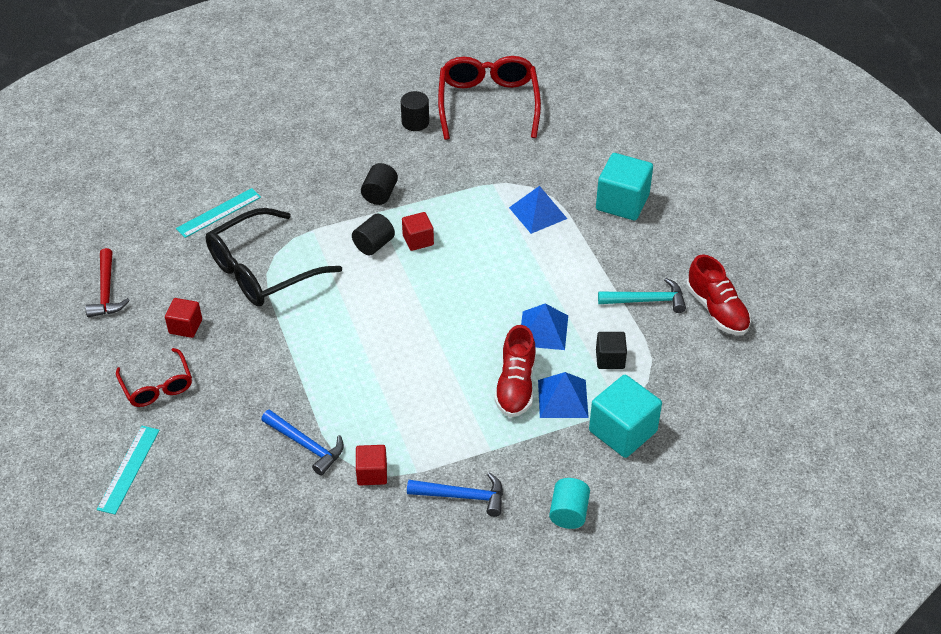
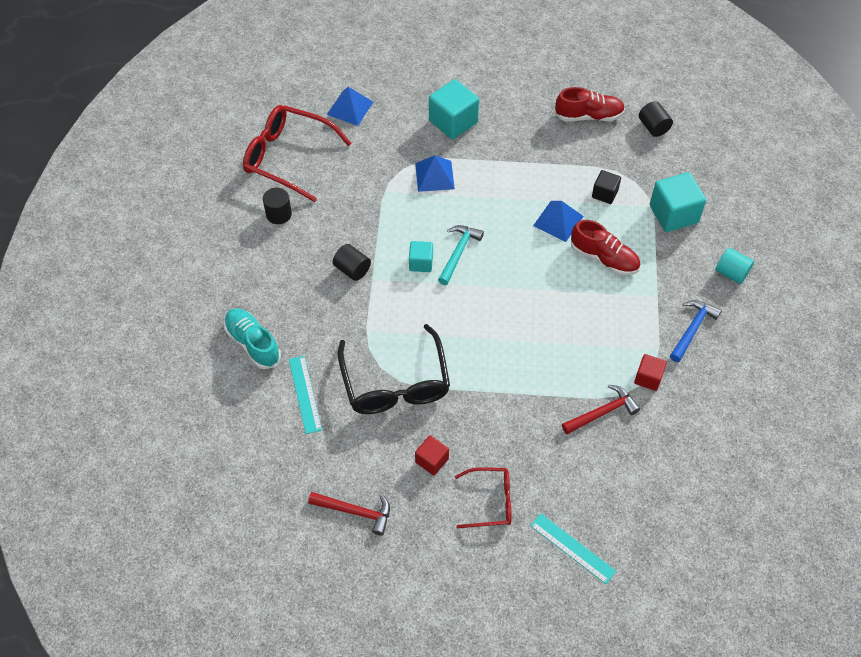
camera: 65 degrees left, 10 degrees up
(257, 160) = (253, 343): none -> turquoise shoe
(306, 445) = (602, 412): blue hammer -> red hammer
(374, 245) = (409, 294): black cylinder -> black cylinder (653, 127)
(418, 240) = (421, 263): red cube -> turquoise cube
(563, 398) = (629, 235): blue pyramid -> blue pyramid (350, 108)
(646, 300) = (559, 150): turquoise hammer -> turquoise hammer (458, 253)

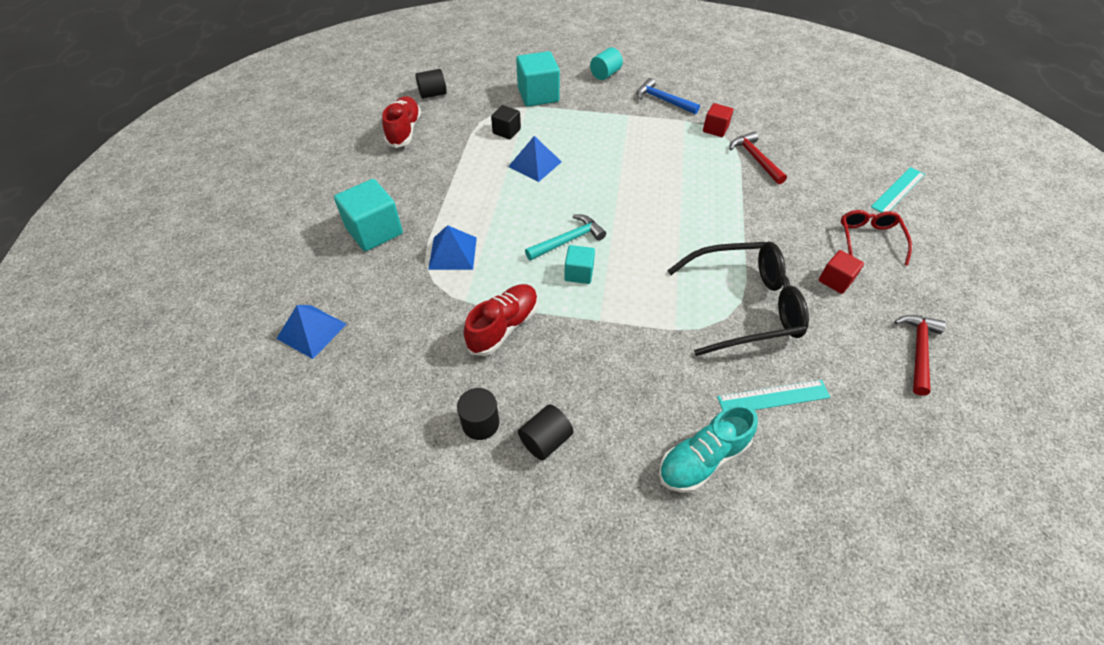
camera: 85 degrees left, 5 degrees down
(288, 157) = (378, 409): red glasses -> none
(352, 269) = (584, 339): black cylinder -> black cylinder (545, 440)
(458, 253) = (568, 240): turquoise hammer -> turquoise hammer turned 120 degrees clockwise
(604, 258) = (584, 140): red shoe -> red shoe (503, 327)

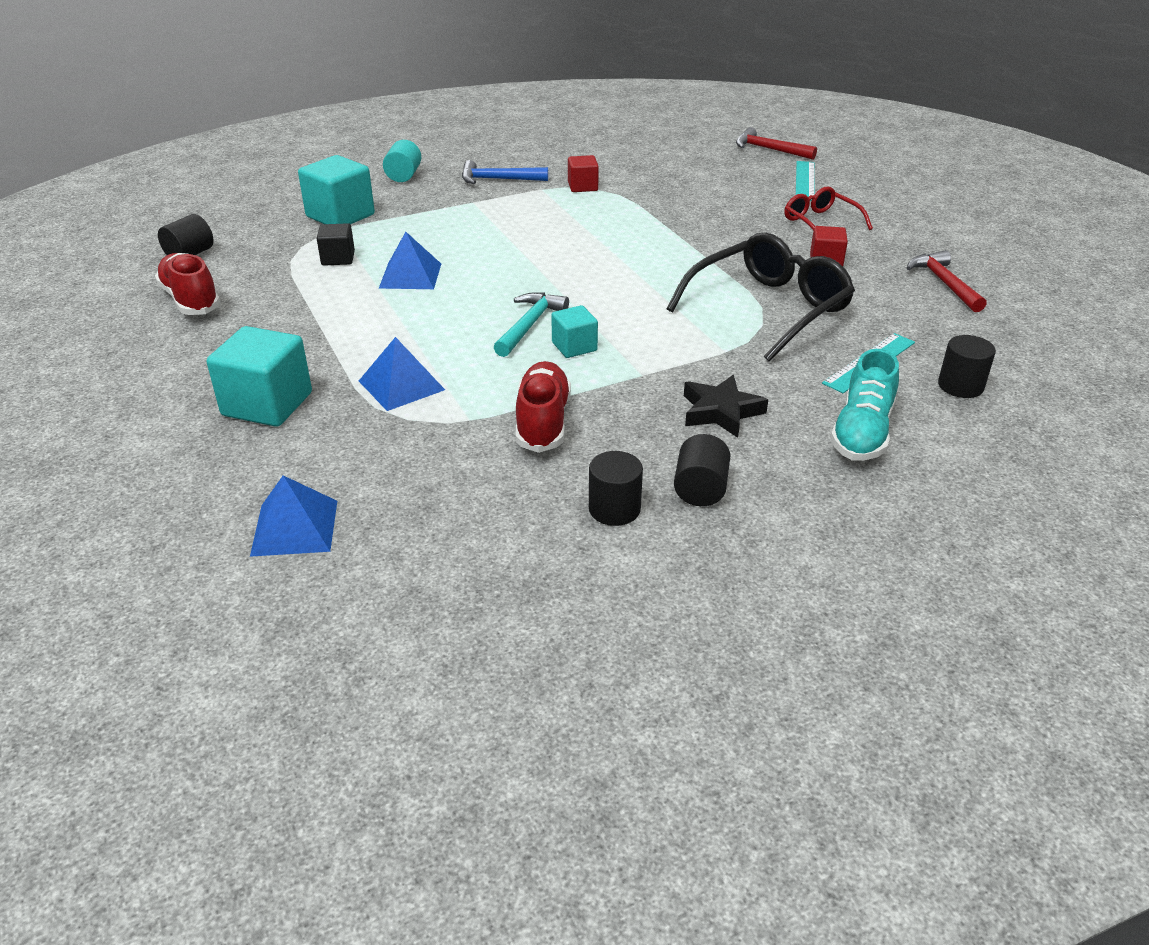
camera: 35 degrees left, 15 degrees down
(621, 382) = (720, 412): none -> black star
(755, 159) = (650, 197): red hammer -> red hammer (769, 149)
(826, 460) = (960, 386): none -> black cylinder

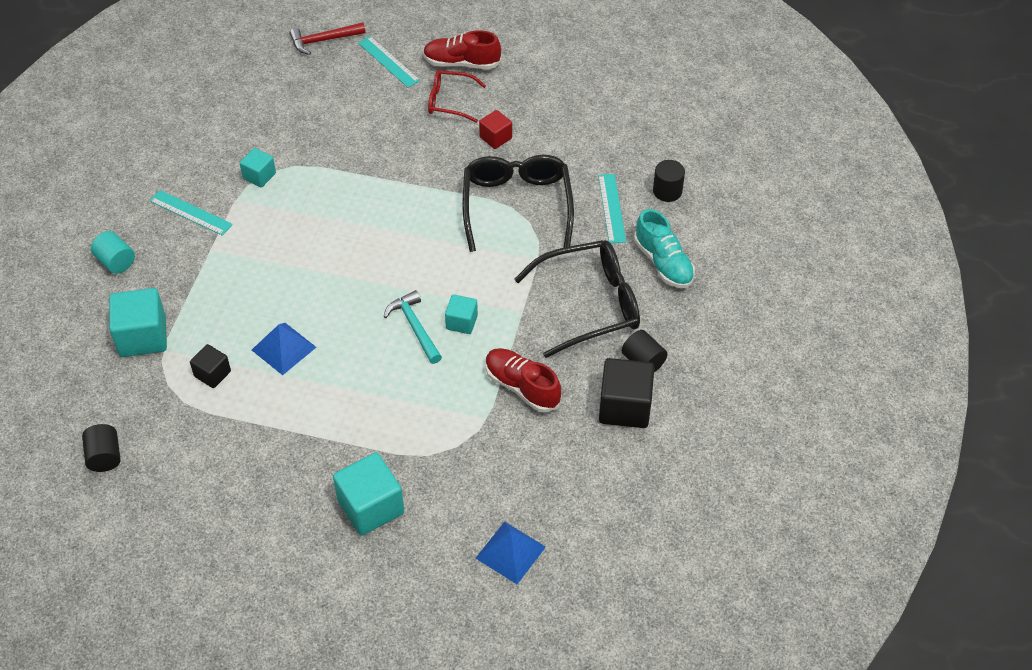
camera: 50 degrees left, 15 degrees up
(191, 300) = (183, 487): red shoe -> red shoe (461, 63)
(401, 385) = (417, 429): blue pyramid -> none
(498, 179) = (191, 213): blue hammer -> turquoise ruler
(582, 186) = (259, 176): red cube -> turquoise cube
(614, 509) = (625, 407): black cylinder -> black cube
(720, 412) = (590, 304): black star -> black glasses
(944, 283) = (575, 109): red hammer -> none

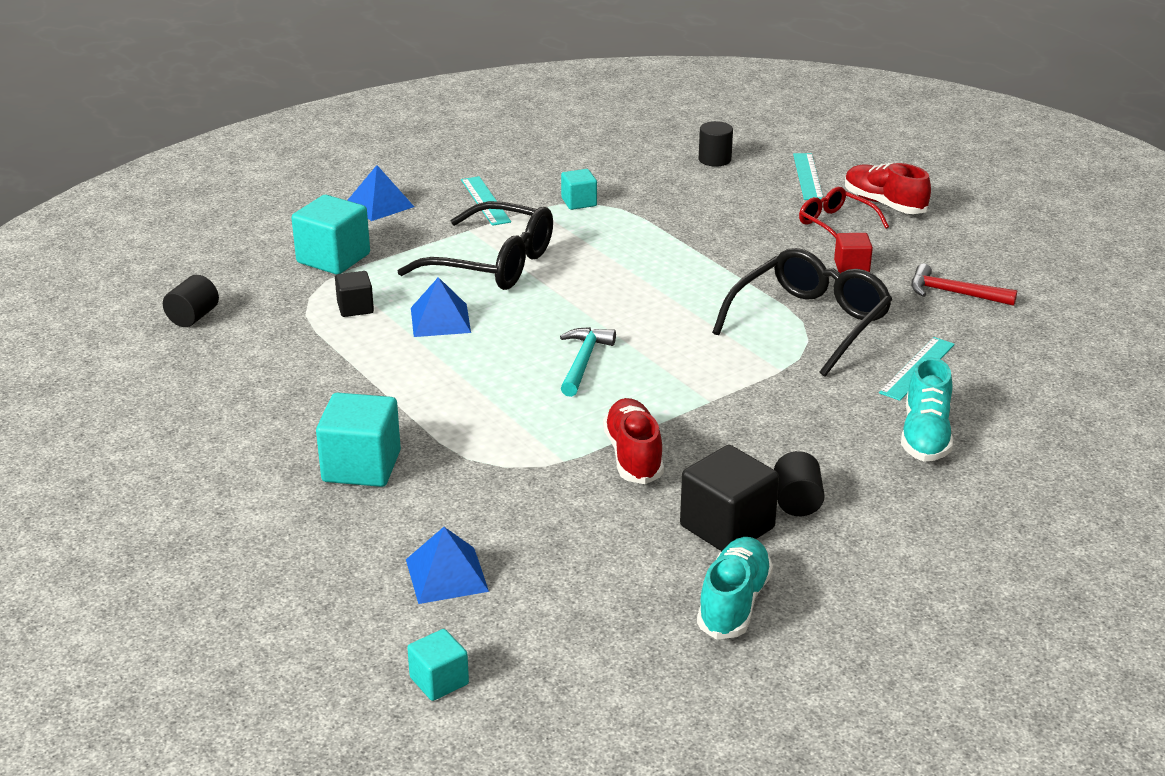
camera: 40 degrees right, 20 degrees down
(116, 262) = (380, 204): turquoise cylinder -> blue pyramid
(323, 40) = (761, 141): red hammer -> red hammer (954, 293)
(461, 322) = (635, 380): turquoise cube -> turquoise cube (439, 681)
(590, 304) = (794, 429): black glasses -> black glasses (493, 263)
(667, 191) = (1003, 383): black cylinder -> black cylinder (714, 159)
(679, 460) = (733, 603): none -> turquoise shoe

